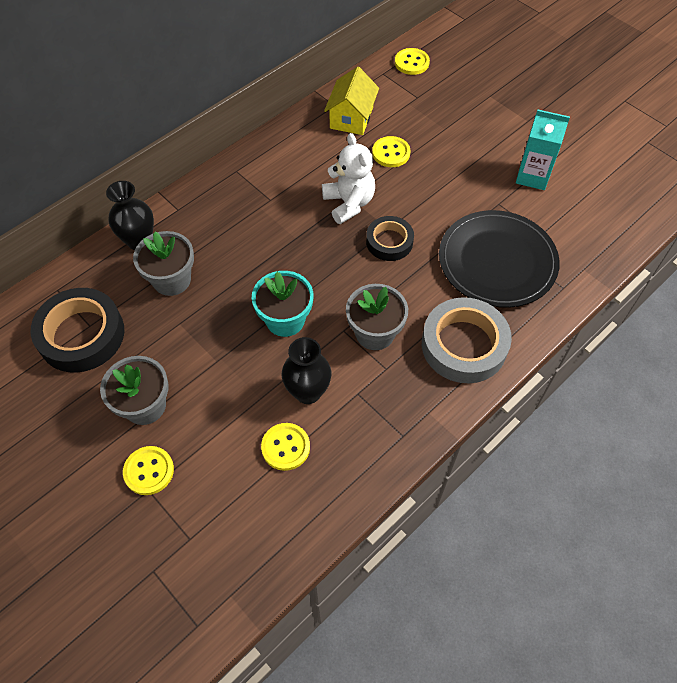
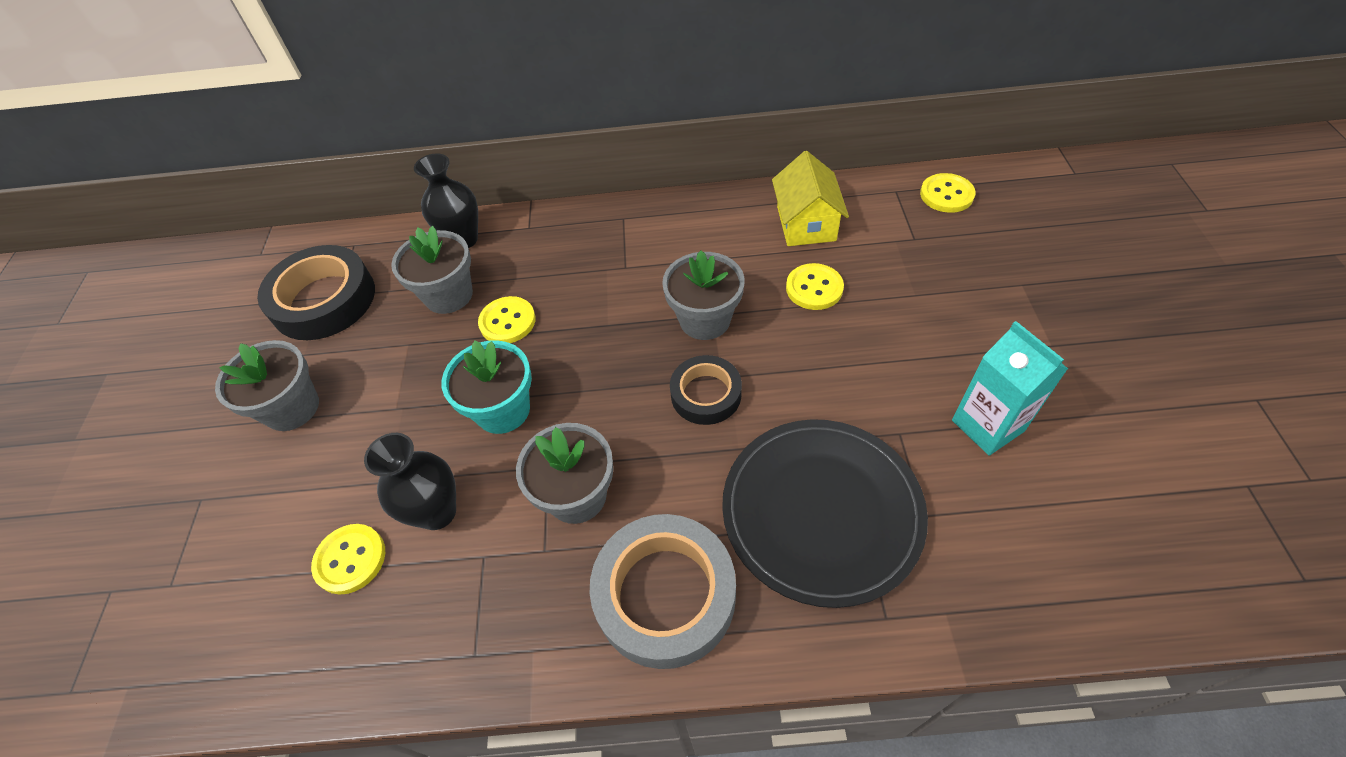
camera: 45 degrees right, 5 degrees down
(149, 471) = (222, 480): yellow button -> yellow button (507, 322)
(349, 203) = (705, 320): white teddy bear -> grey flower pot
(351, 118) = (806, 223): yellow house -> yellow house turned 60 degrees counterclockwise

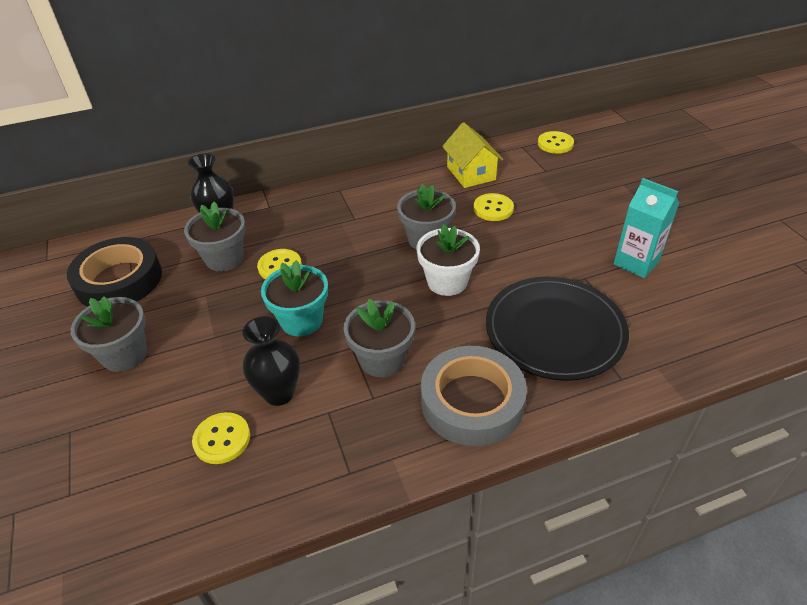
camera: 20 degrees left, 10 degrees down
(706, 394) = (447, 282): black tape -> white flower pot

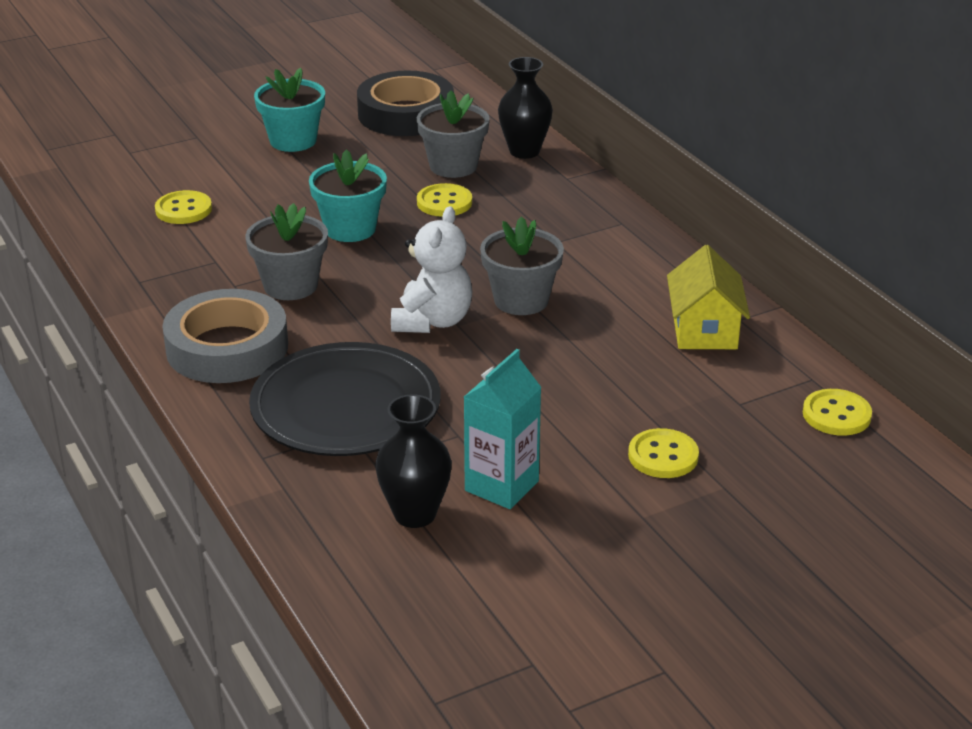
camera: 80 degrees right, 10 degrees down
(124, 354) = (293, 141): grey flower pot -> turquoise flower pot
(279, 393) = (240, 231): black vase -> black vase (415, 514)
(447, 282) = (432, 321): white flower pot -> white teddy bear
(471, 173) = (704, 330): yellow house -> yellow house turned 60 degrees counterclockwise
(493, 208) = (611, 353): yellow button -> yellow button (663, 456)

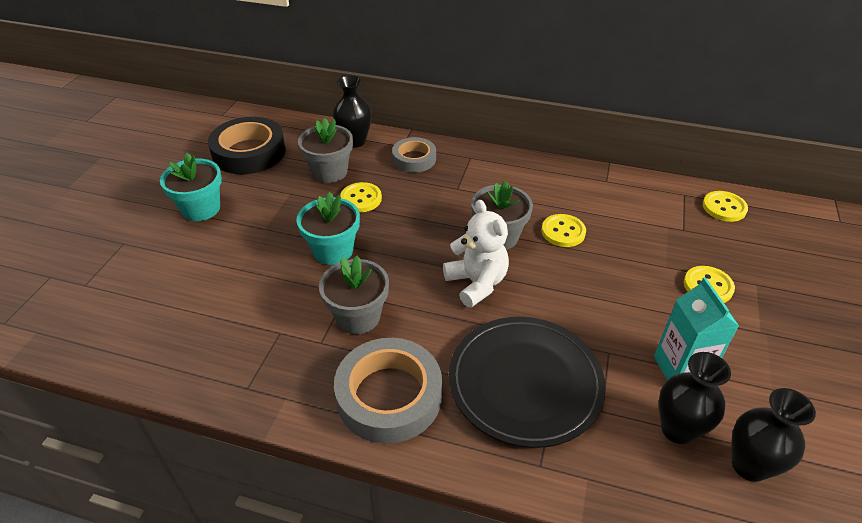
camera: 45 degrees left, 10 degrees up
(183, 210) = (196, 306): yellow button -> yellow button (563, 232)
(429, 573) = (749, 465): none -> black vase
(558, 195) = (414, 159): none -> grey tape
(704, 330) = (603, 197): yellow house -> none

